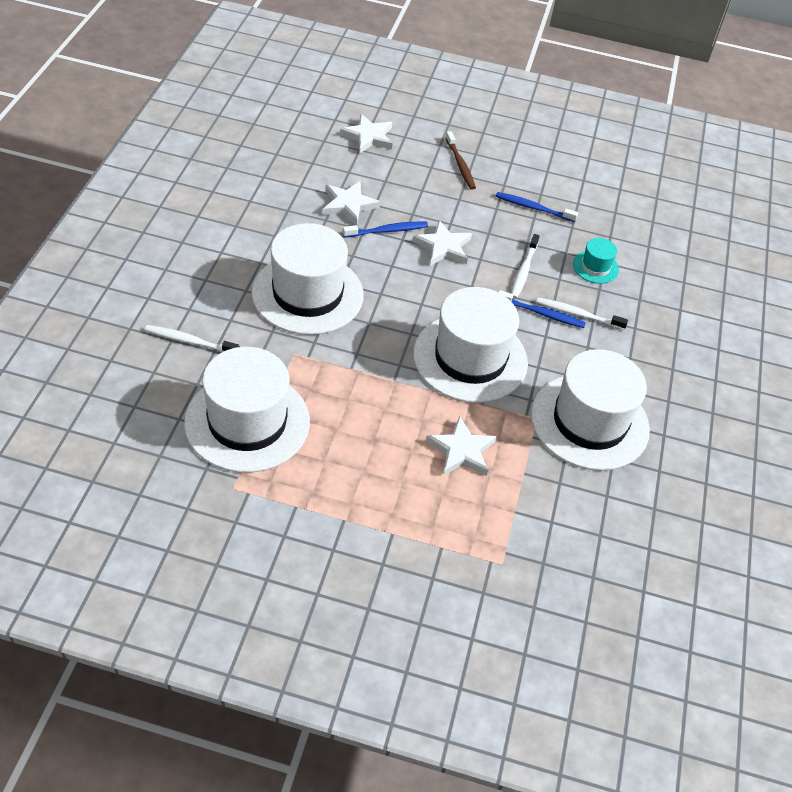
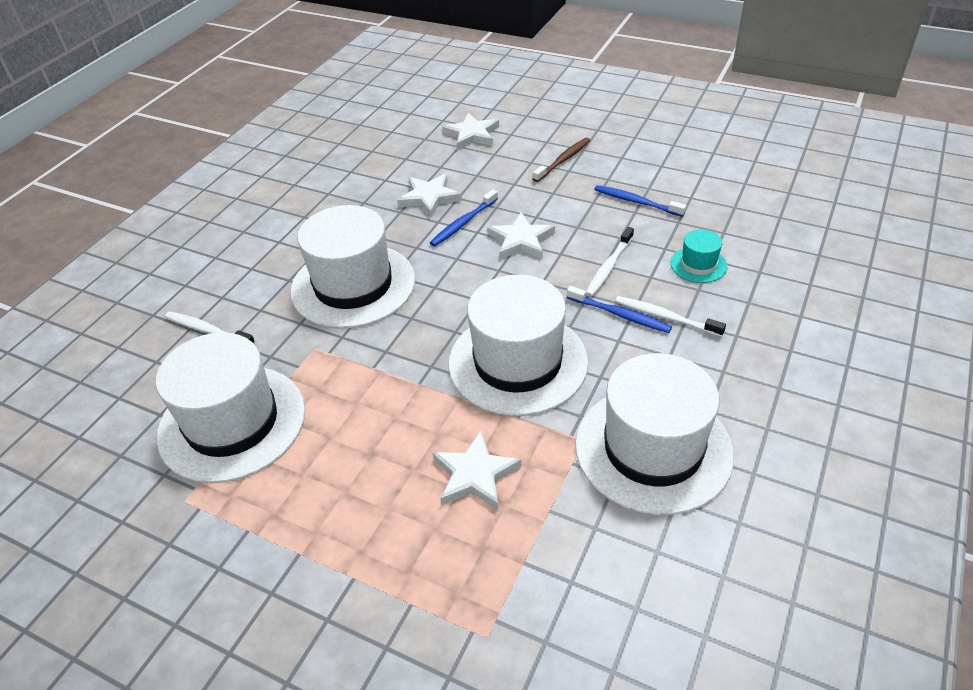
camera: 20 degrees right, 5 degrees down
(387, 231) = (463, 223): blue toothbrush -> blue toothbrush turned 135 degrees clockwise
(460, 165) = (563, 160): brown toothbrush -> brown toothbrush turned 135 degrees counterclockwise

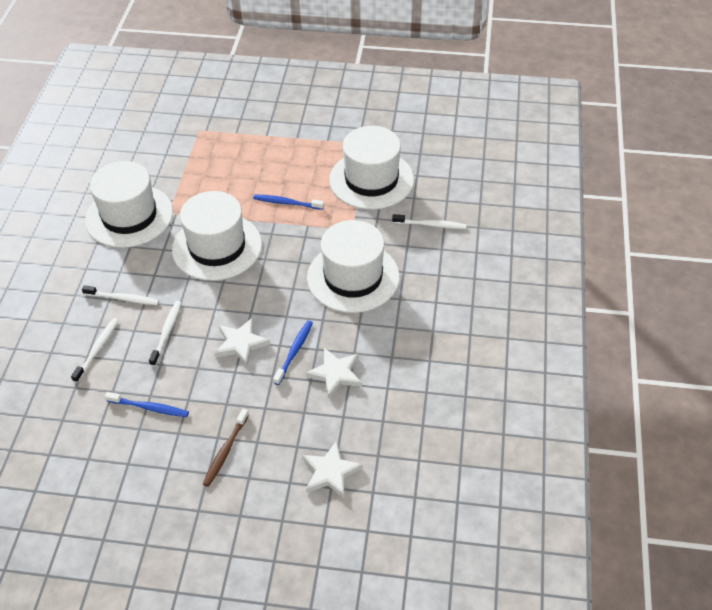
camera: 160 degrees right, 5 degrees up
(475, 475) = (224, 184): white star -> none
(620, 315) = (154, 294): blue toothbrush -> blue toothbrush (286, 203)
(698, 265) = (97, 349): turquoise hat -> white toothbrush

